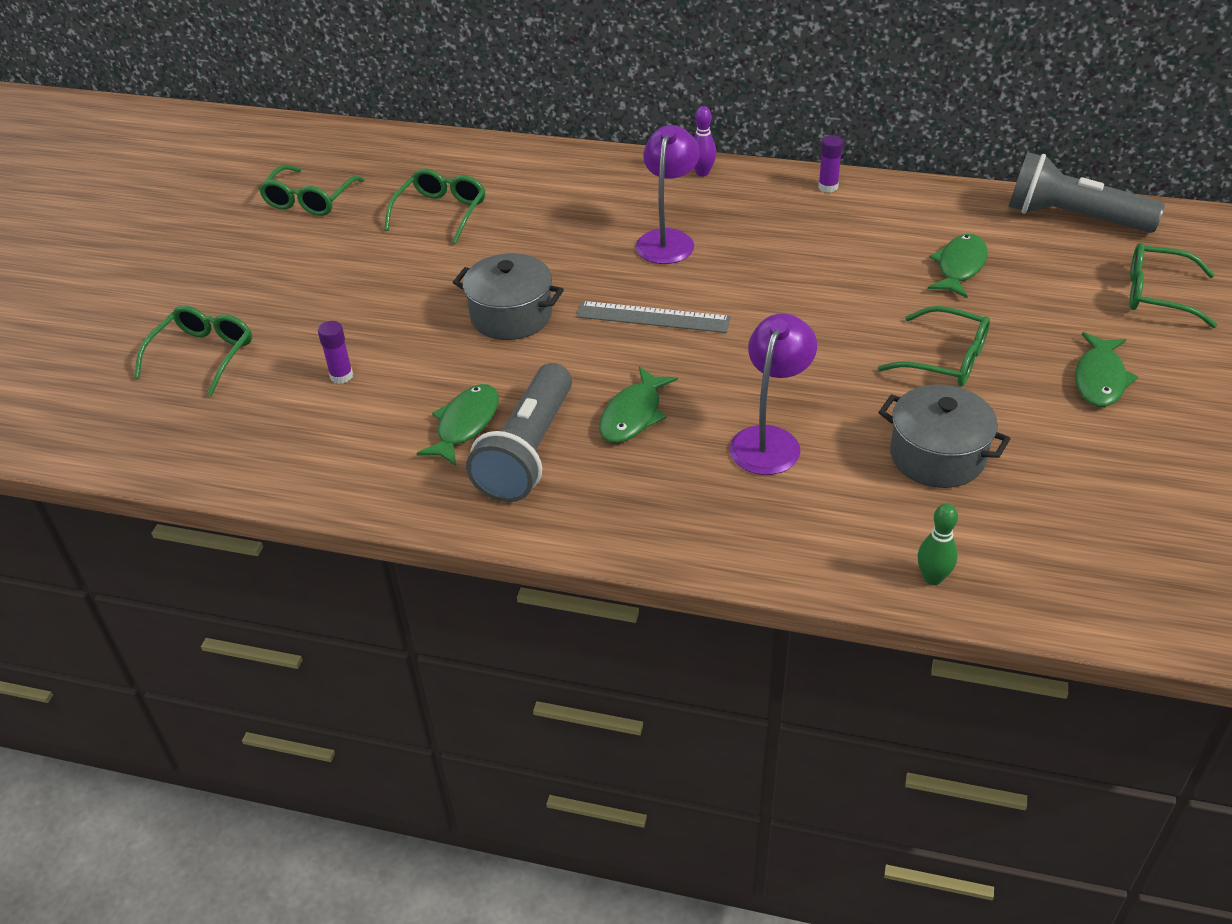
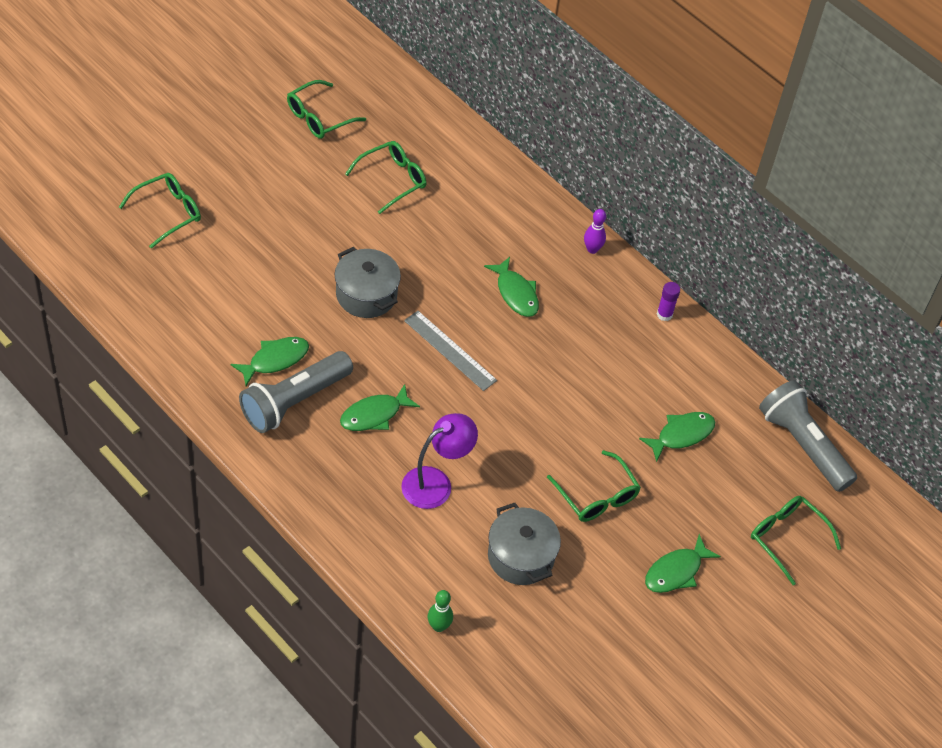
camera: 25 degrees right, 10 degrees up
(341, 376) = (233, 279): purple glue stick -> none
(668, 239) = (516, 293): purple lamp -> green fish

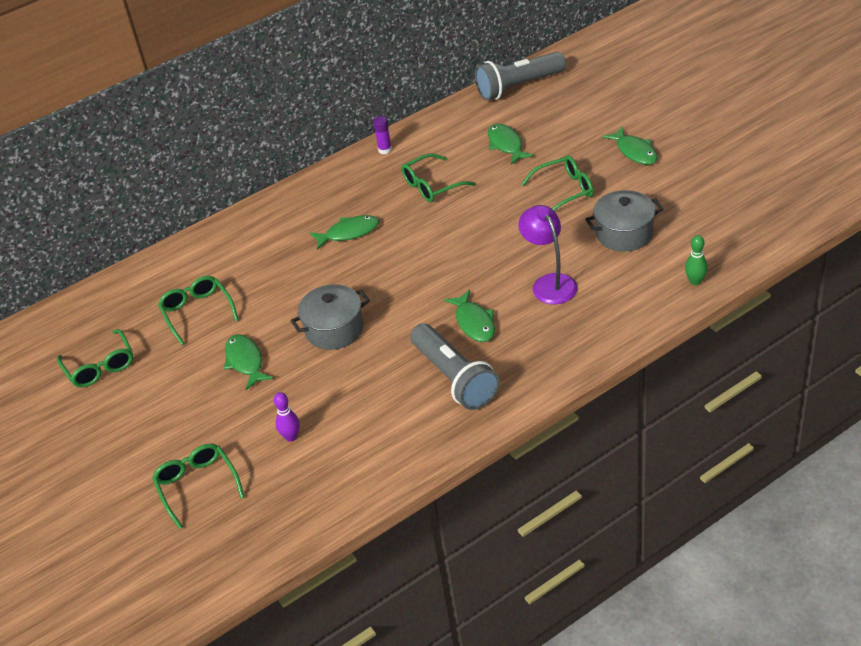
camera: 70 degrees left, 10 degrees down
(275, 360) = (404, 393): green fish -> green fish (245, 361)
(450, 350) = (406, 274): grey ruler -> none
(592, 249) = (308, 187): purple bowling pin -> purple bowling pin (291, 437)
(787, 538) = (602, 98): green glasses -> green glasses (432, 186)

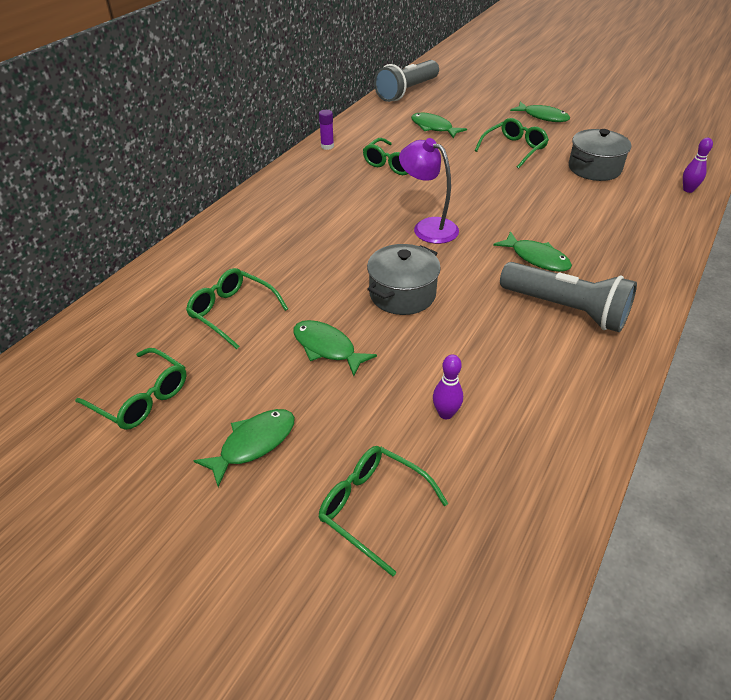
camera: 30 degrees left, 0 degrees up
(349, 233) = (346, 211): green fish -> green fish (253, 444)
(549, 283) = (572, 214): purple lamp -> purple lamp (427, 227)
(695, 281) = (688, 190): green bowling pin -> purple bowling pin

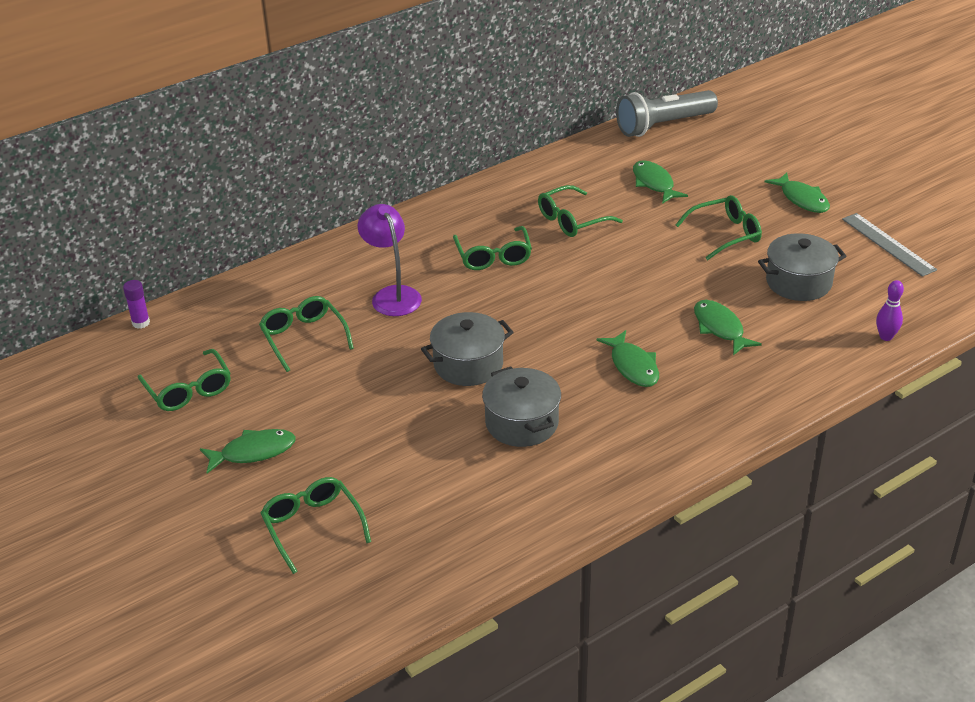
camera: 25 degrees right, 5 degrees down
(327, 146) = (514, 180): purple glue stick -> purple glue stick (141, 323)
(327, 348) = (364, 393): green fish -> green fish (720, 328)
(354, 203) = (493, 256): none -> green glasses
(427, 227) = (548, 303): purple lamp -> purple lamp (392, 295)
(445, 413) = (424, 478): purple bowling pin -> none
(490, 332) = (521, 423): none -> grey pot
(566, 309) = (615, 424): grey flashlight -> none
(625, 132) = (888, 244): none -> grey ruler

